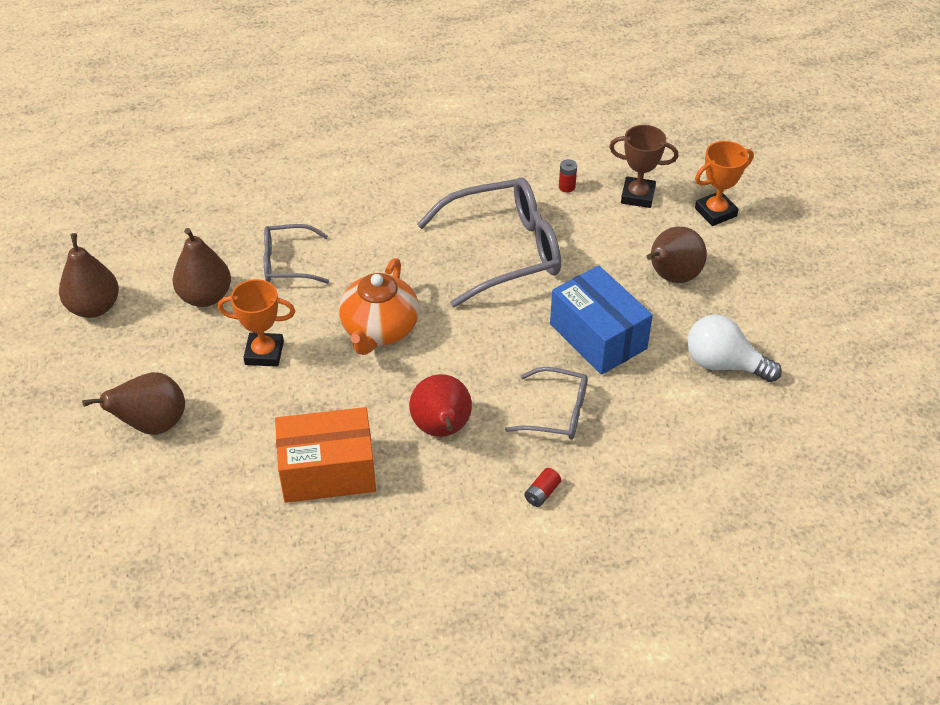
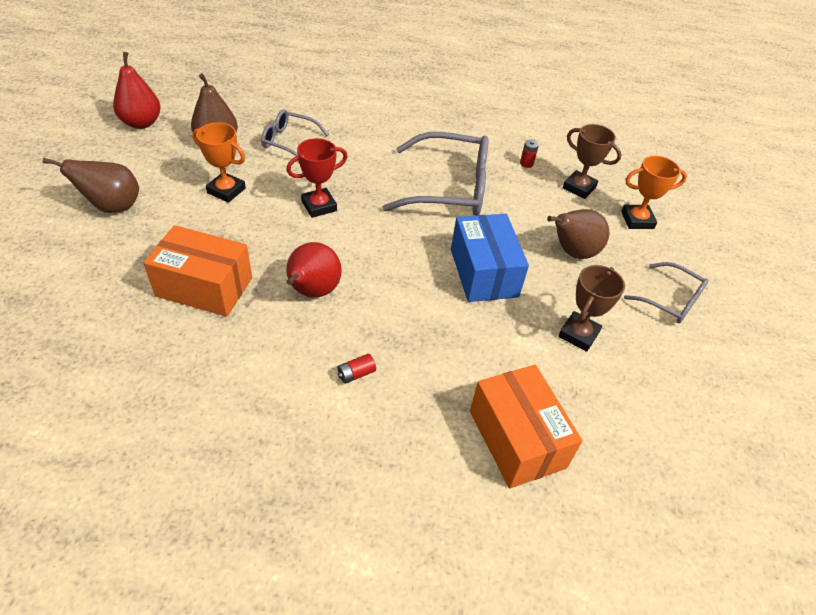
camera: 20 degrees right, 0 degrees up
(94, 307) = (141, 123): brown pear -> red pear
(379, 330) = (319, 206): orange teapot -> red trophy
(557, 412) = (412, 316): grey glasses -> grey glasses (670, 300)
(723, 364) = (578, 334): white light bulb -> brown trophy
(723, 489) = (516, 439): none -> orange box

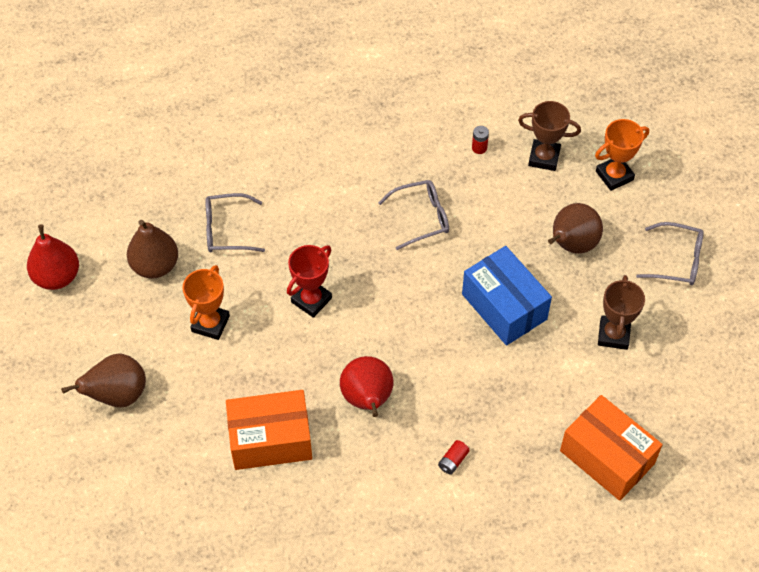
camera: 20 degrees left, 10 degrees up
(226, 191) = (210, 324): orange trophy -> orange trophy turned 75 degrees counterclockwise
(449, 188) = (421, 217): grey glasses -> grey glasses, size x0.55

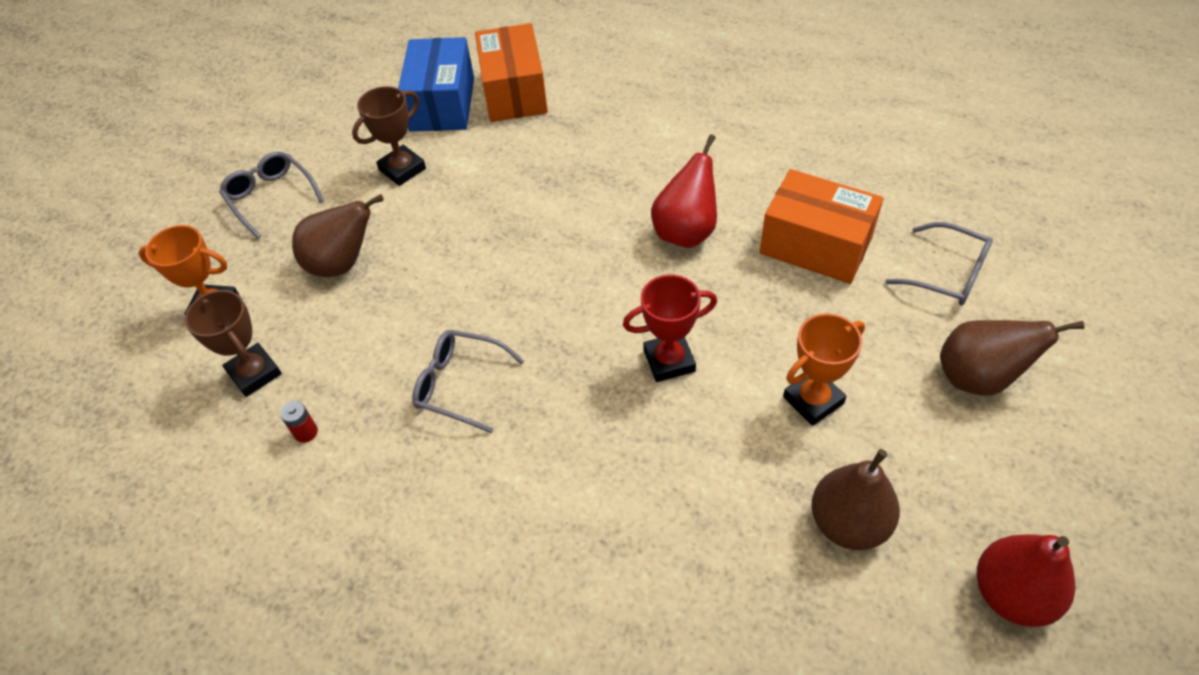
camera: 140 degrees left, 5 degrees down
(227, 230) = (714, 517): grey glasses -> grey glasses (947, 274)
(453, 461) = (647, 148): red battery -> none
(504, 306) = (471, 243): blue box -> blue box (442, 104)

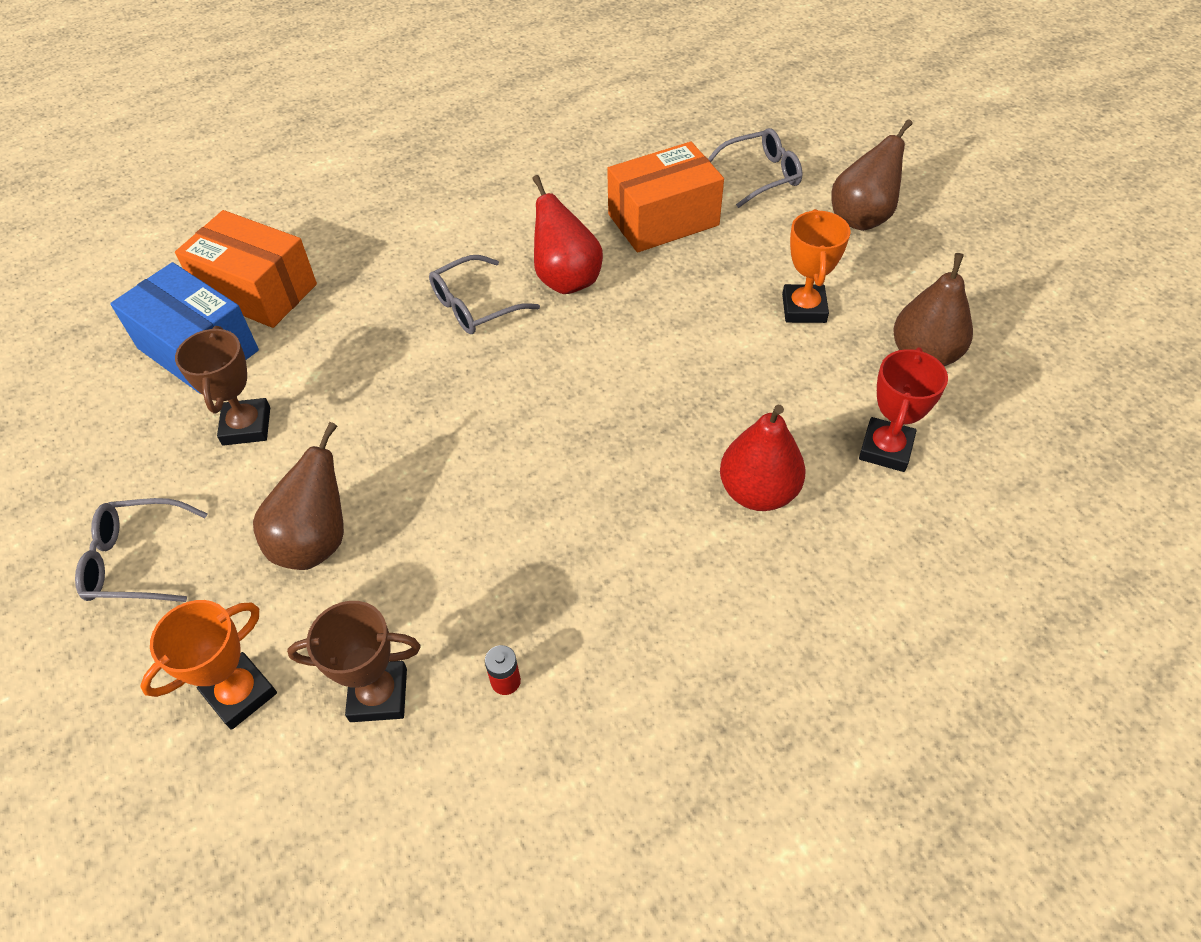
camera: 55 degrees left, 0 degrees up
(460, 384) = (572, 521): grey glasses -> grey glasses (475, 306)
(669, 361) = (688, 366): red trophy -> red trophy (886, 449)
(1011, 594) = (1038, 311): red pear -> red pear (758, 492)

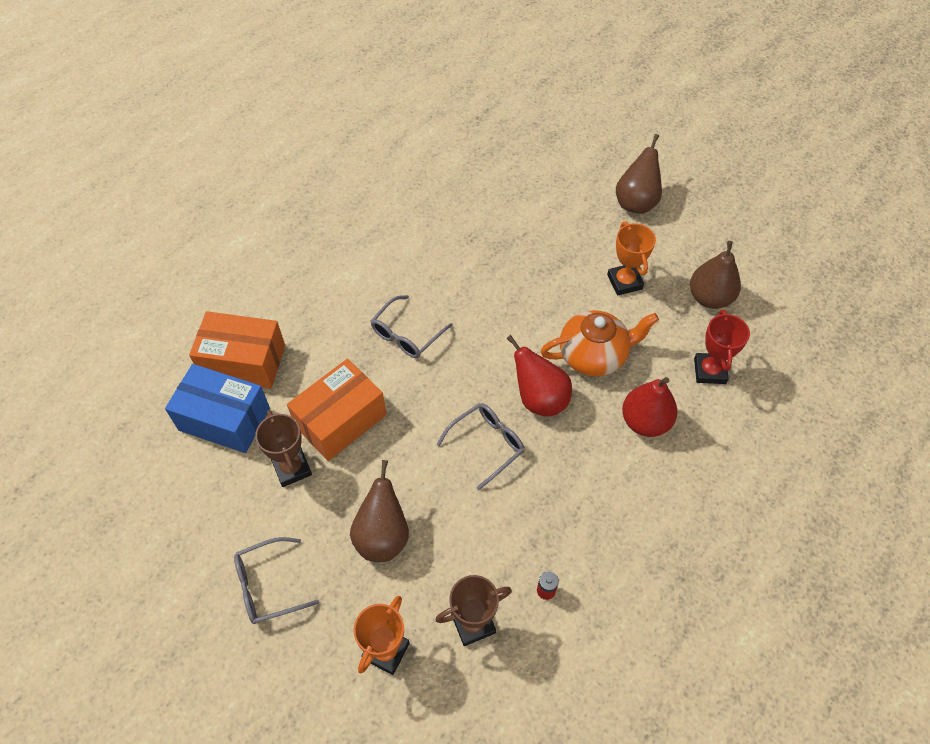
camera: 20 degrees left, 5 degrees up
(566, 279) = (460, 298): red pear -> red pear (539, 399)
(663, 220) = (506, 234): orange box -> orange box (340, 420)
(719, 388) = (594, 355): none -> orange teapot
(761, 175) = (557, 182): grey glasses -> grey glasses (487, 444)

